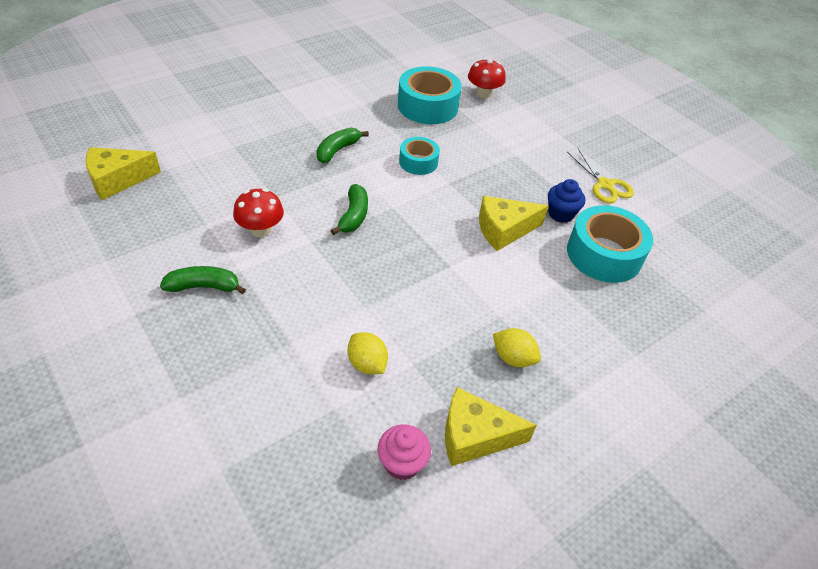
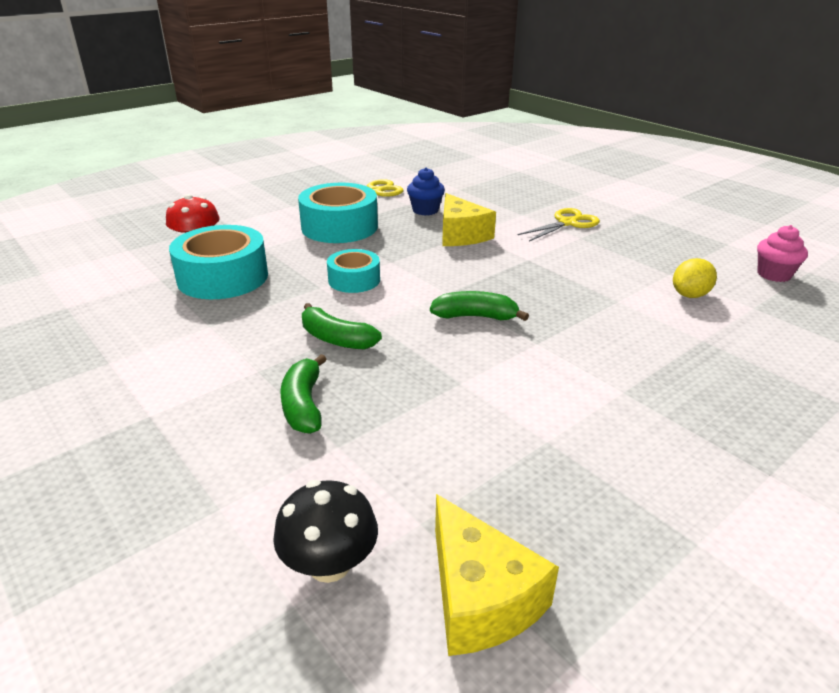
camera: 90 degrees left, 15 degrees down
(157, 141) = (329, 564): none -> black mushroom
(204, 287) = (673, 418): green banana -> green banana (303, 405)
(260, 229) = (536, 385): red mushroom -> none
(475, 436) = (716, 247): yellow cheese -> none
(513, 358) = (623, 233): yellow lemon -> none
(537, 315) = (567, 223): none -> yellow scissors
(604, 254) = (474, 197): turquoise tape -> turquoise tape (339, 227)

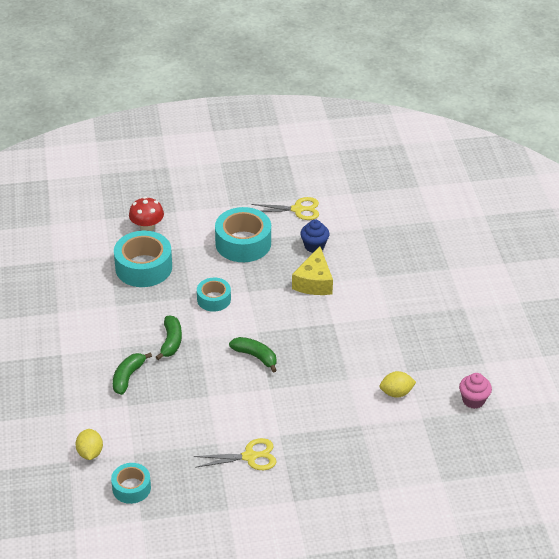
camera: 30 degrees right, 10 degrees up
(329, 564) = (90, 453): black mushroom -> yellow lemon
(336, 339) = (171, 342): green banana -> green banana turned 150 degrees counterclockwise
(480, 597) = (131, 488): yellow cheese -> turquoise tape
(567, 223) = (398, 298): yellow scissors -> yellow scissors (249, 456)

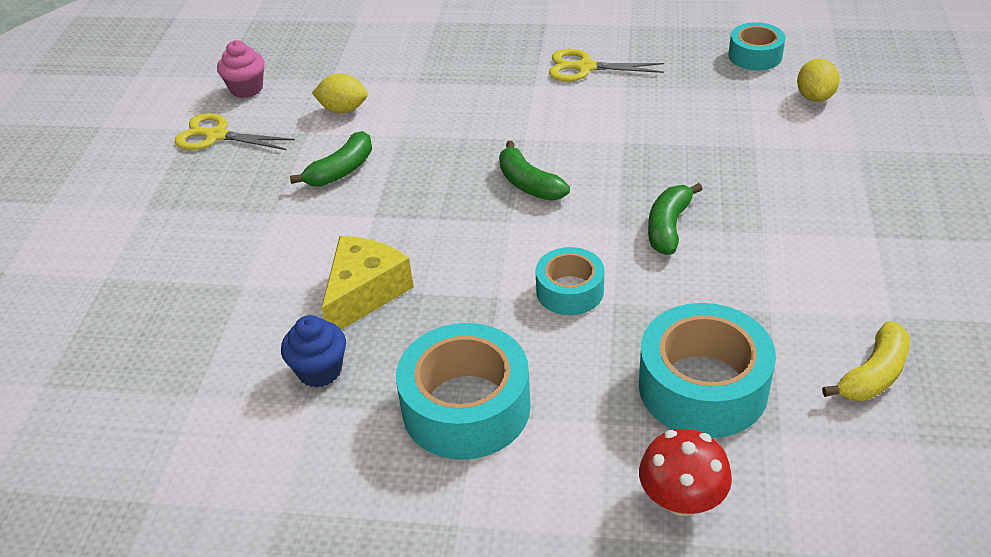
camera: 160 degrees left, 0 degrees up
(69, 284) = (873, 374): none -> yellow banana
(128, 377) = (752, 183): green banana -> green banana (341, 170)
(297, 209) = (301, 476): yellow scissors -> yellow scissors (216, 136)

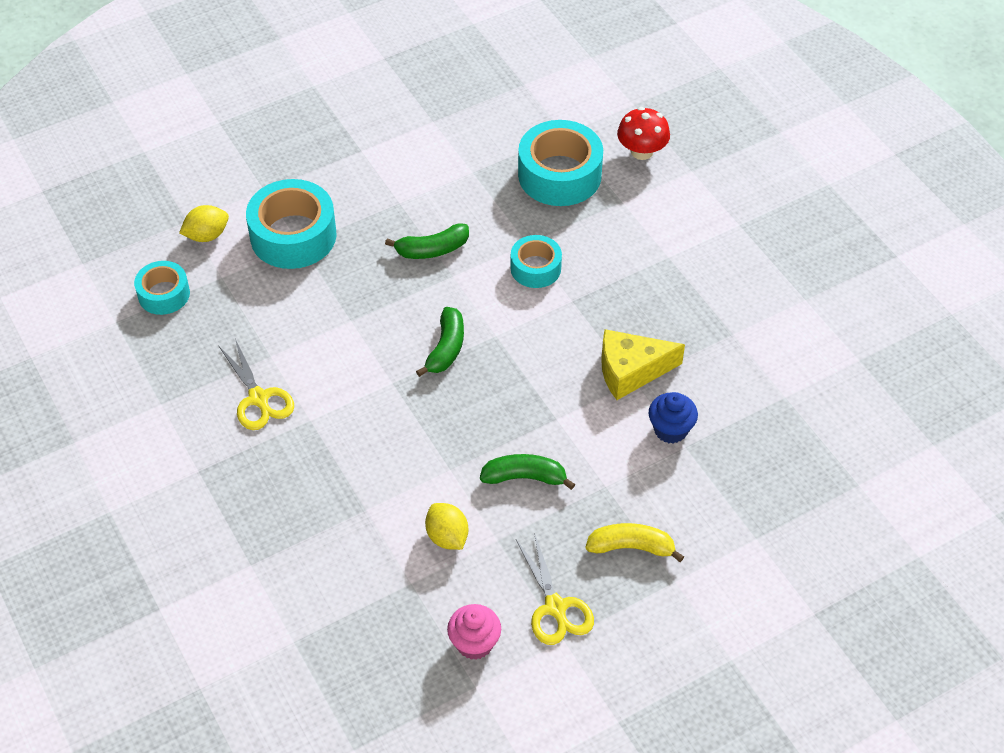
camera: 130 degrees left, 10 degrees up
(320, 371) = (709, 349): blue cupcake -> blue cupcake (670, 430)
(466, 407) = (668, 264): turquoise tape -> turquoise tape (293, 235)
(873, 374) = (489, 114): yellow banana -> yellow banana (631, 547)

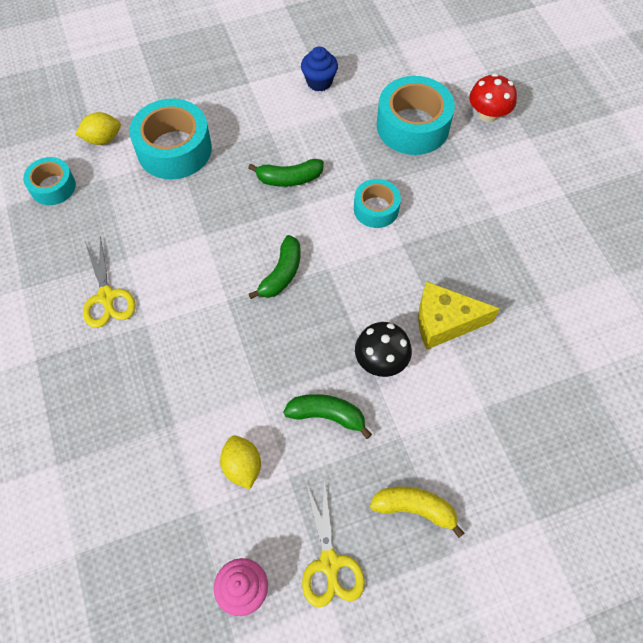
camera: 10 degrees right, 10 degrees up
(571, 418) = (381, 360): none -> black mushroom
(670, 430) = (472, 388): blue cupcake -> blue cupcake (319, 82)

